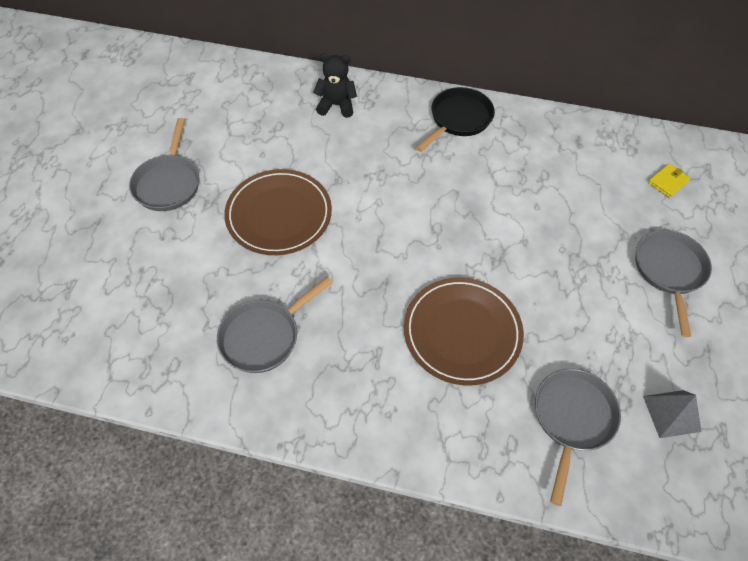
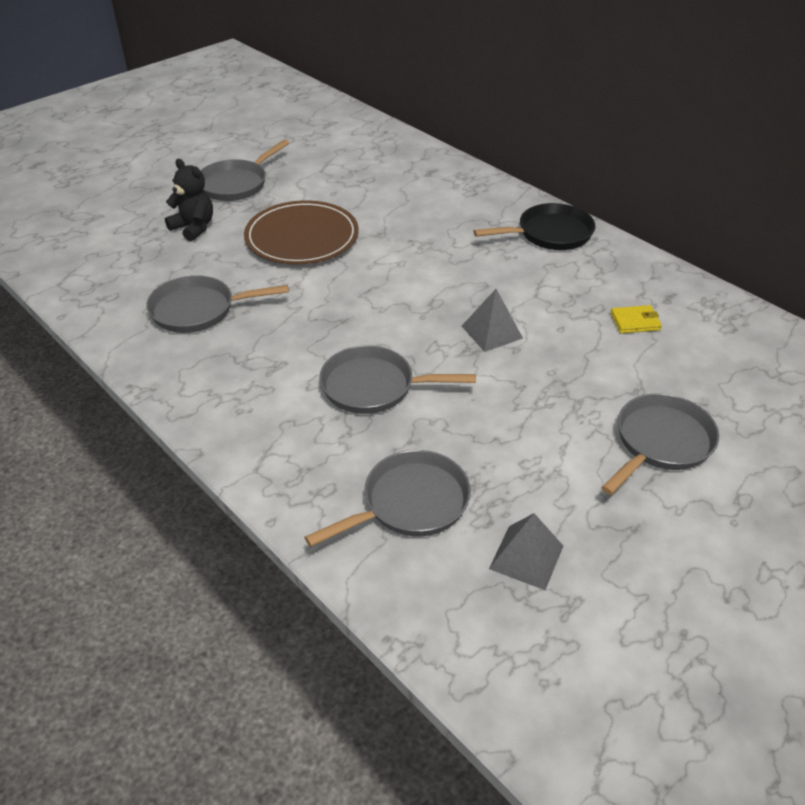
camera: 35 degrees right, 15 degrees down
(336, 105) = (438, 183): black teddy bear -> black teddy bear (194, 228)
(462, 332) = (374, 387): brown plate -> grey pan
(496, 234) = (492, 332): none -> grey pyramid
(667, 182) = (746, 370): yellow wallet -> yellow wallet (635, 322)

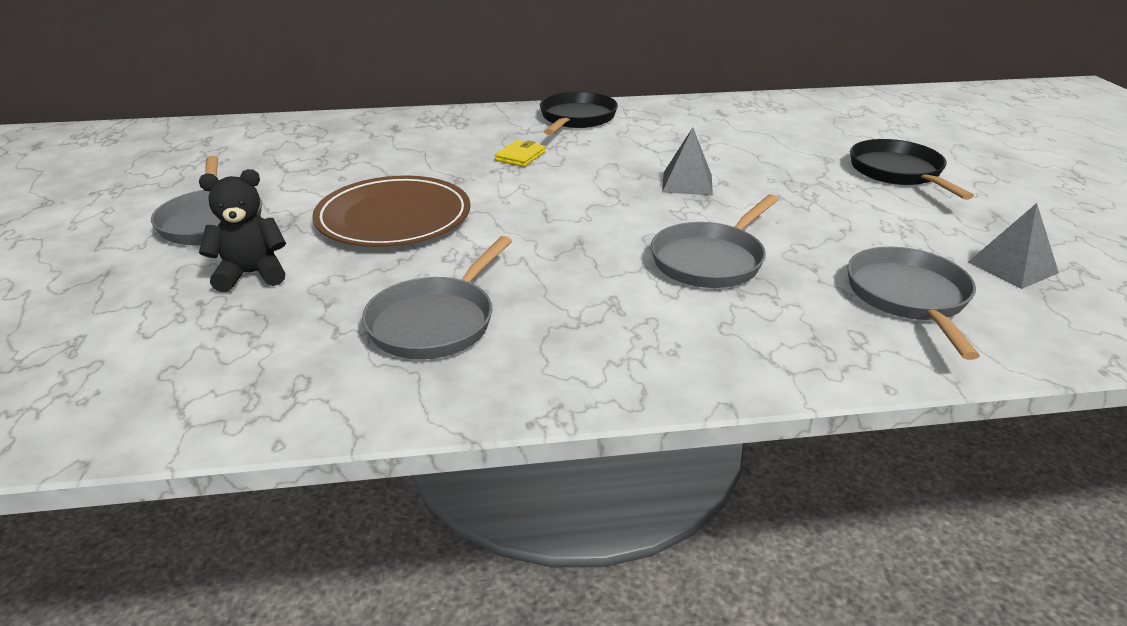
camera: 55 degrees left, 10 degrees down
(635, 322) = (738, 132): yellow wallet -> yellow wallet (520, 156)
(660, 443) = (898, 173): grey pan -> black pan

